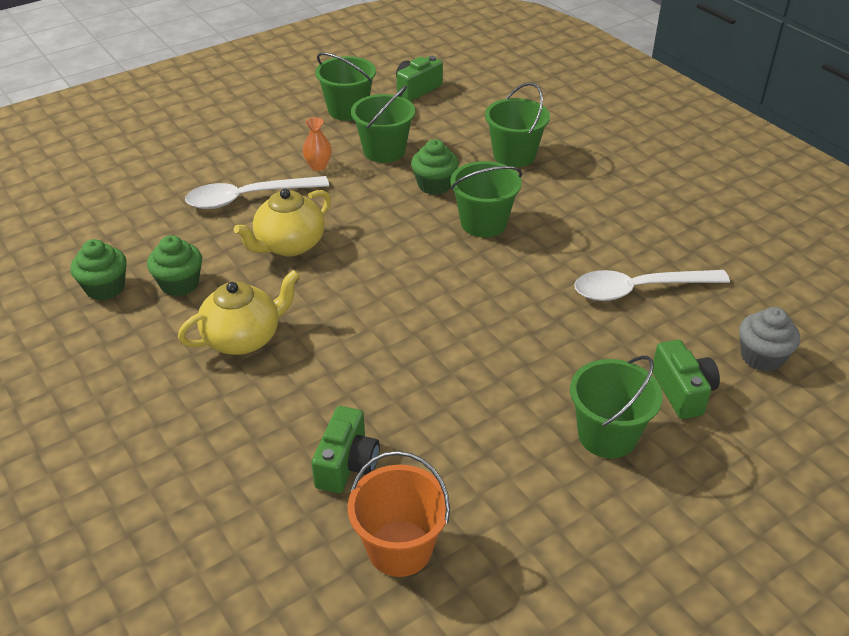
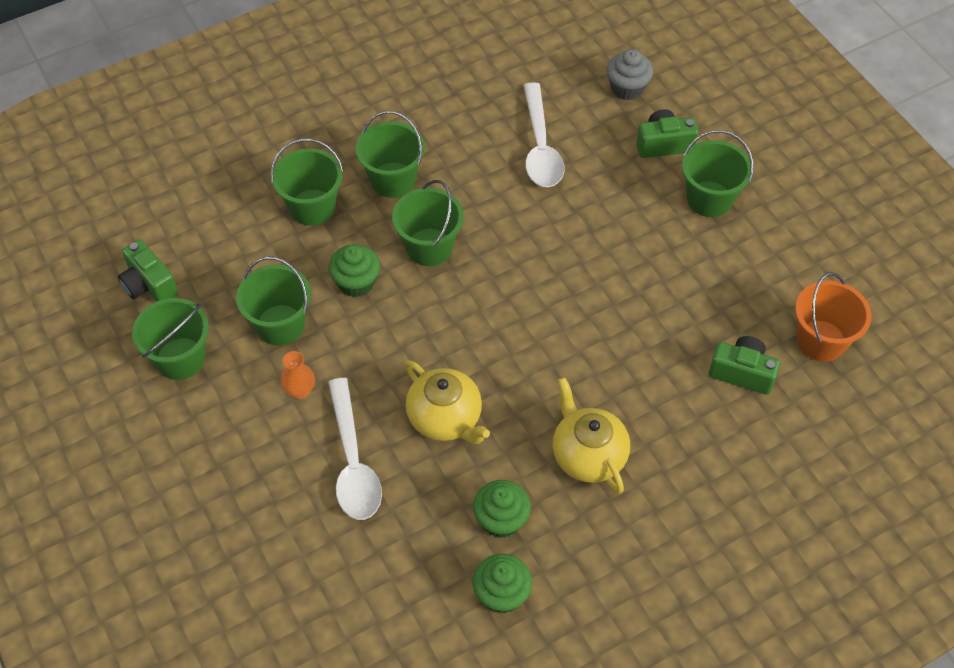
camera: 85 degrees left, 15 degrees up
(560, 196) = (392, 180): none -> green bucket

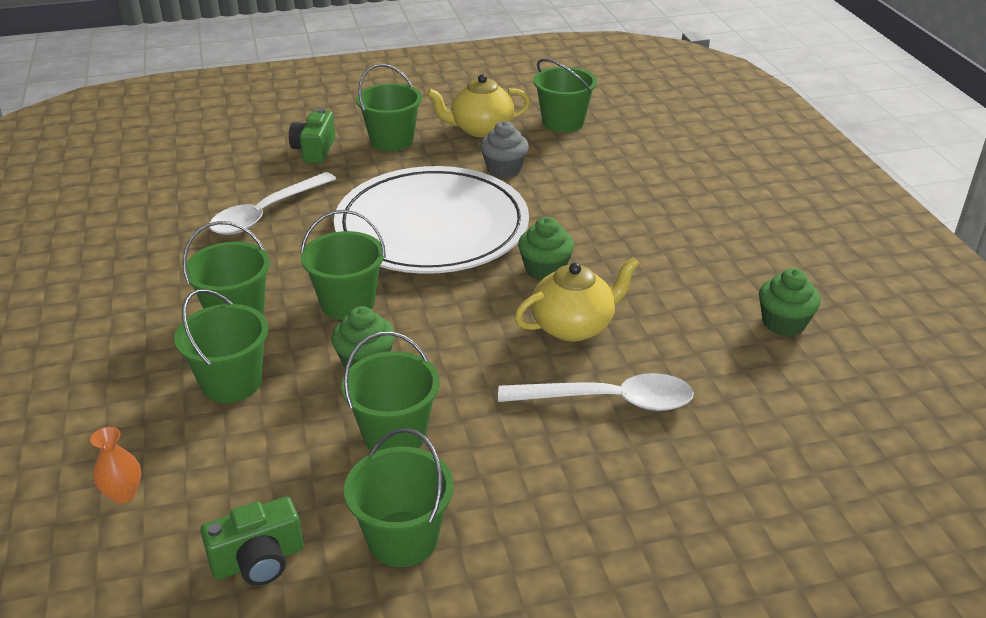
camera: 75 degrees left, 20 degrees down
(300, 391) = (498, 430): orange vase -> orange vase (123, 494)
(501, 520) = (701, 310): green cupcake -> green cupcake (545, 270)
(540, 147) = (266, 213): white spoon -> white spoon turned 120 degrees clockwise
(563, 275) = (432, 227): none -> white plate
(588, 455) = (641, 249): yellow teapot -> yellow teapot (480, 129)
(627, 88) = (232, 155): grey cupcake -> grey cupcake (504, 169)
(742, 372) = (580, 160): green camera -> none
(821, 341) = (563, 122): orange bucket -> green bucket

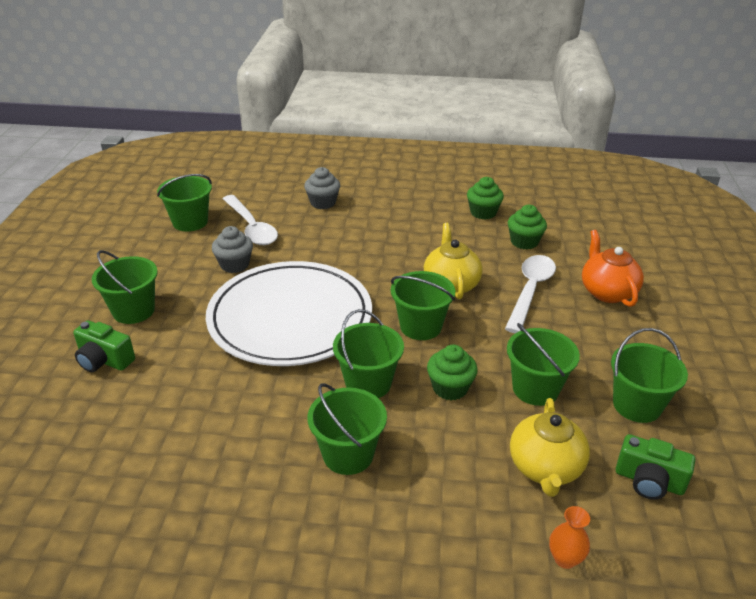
camera: 70 degrees left, 0 degrees up
(231, 382) = (444, 470): green bucket -> green bucket (420, 326)
(258, 560) = (649, 481): green camera -> green camera turned 120 degrees clockwise
(266, 213) = (194, 411): white spoon -> white spoon (251, 227)
(480, 129) = (162, 261): yellow teapot -> yellow teapot (545, 468)
(545, 270) = (381, 280): green cupcake -> green cupcake (524, 242)
(664, 484) = (607, 292): none -> orange teapot
(681, 189) = (323, 203): none -> grey cupcake

